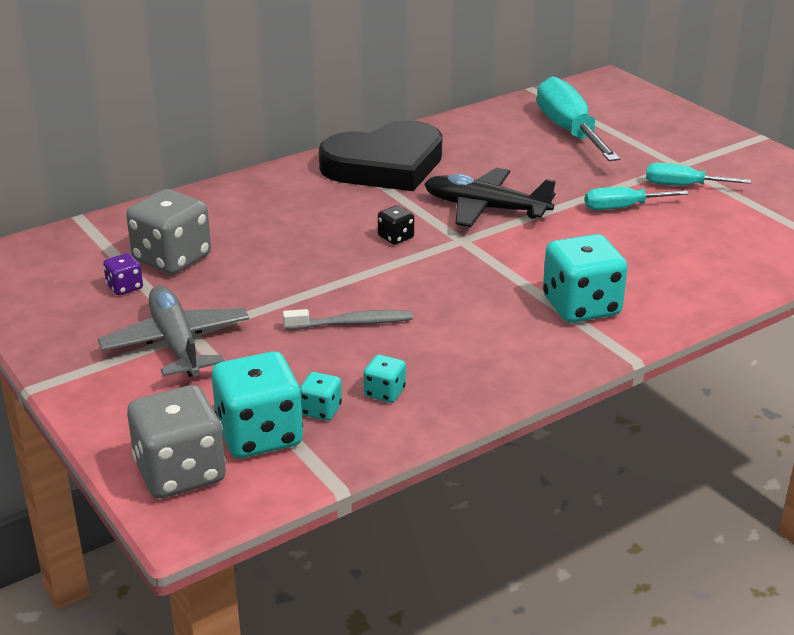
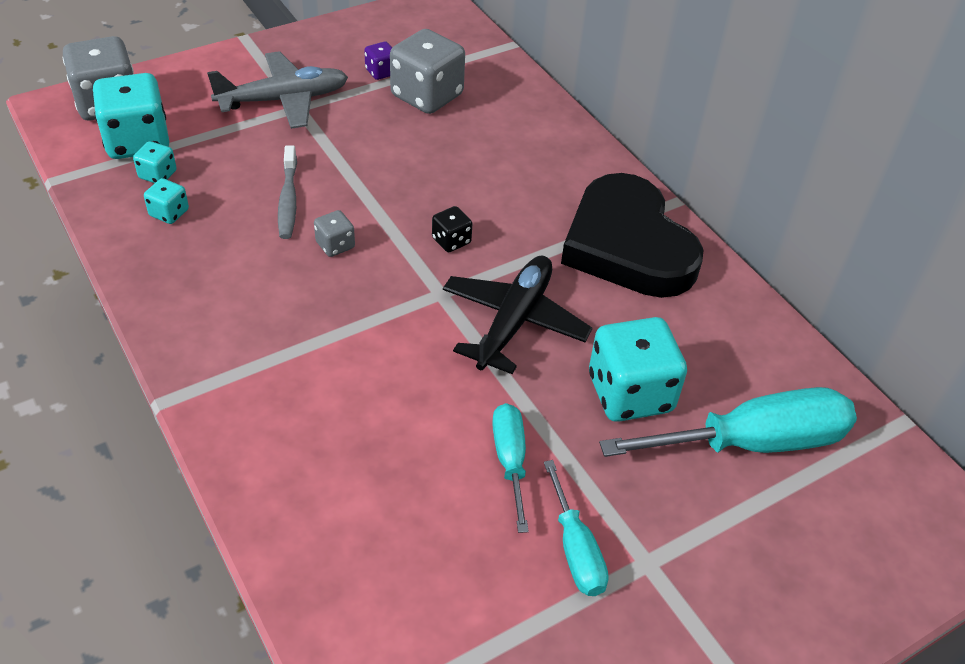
camera: 90 degrees right, 15 degrees up
(414, 292) = (335, 245): none -> grey dice
(581, 306) = (275, 374): turquoise dice -> turquoise dice (630, 393)
(682, 186) = (575, 549): turquoise screwdriver -> turquoise screwdriver turned 150 degrees clockwise

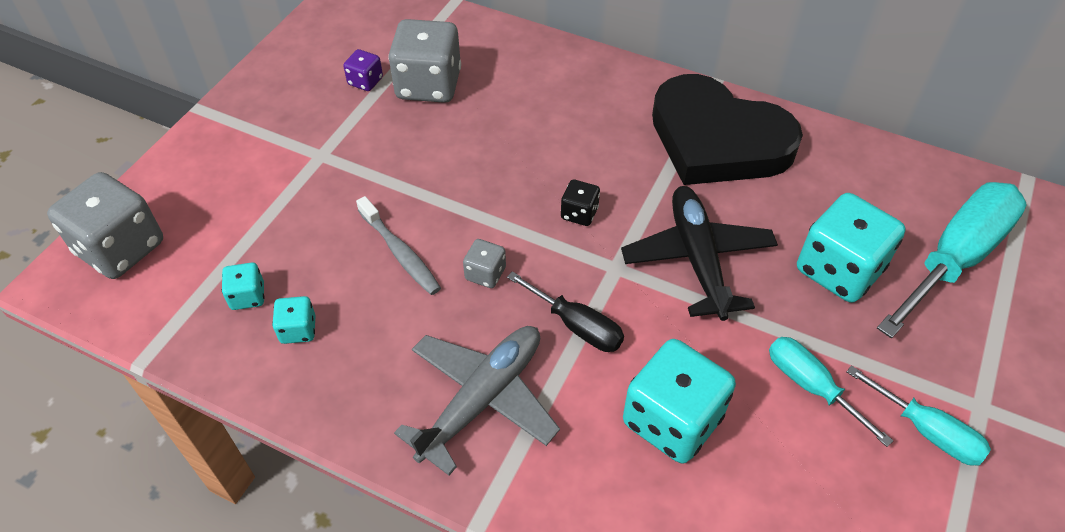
camera: 30 degrees left, 5 degrees up
(137, 141) = (192, 272): turquoise dice -> turquoise dice (672, 420)
(284, 100) = (300, 154): grey plane -> grey plane (482, 399)
(367, 316) = (577, 326): none -> black screwdriver

